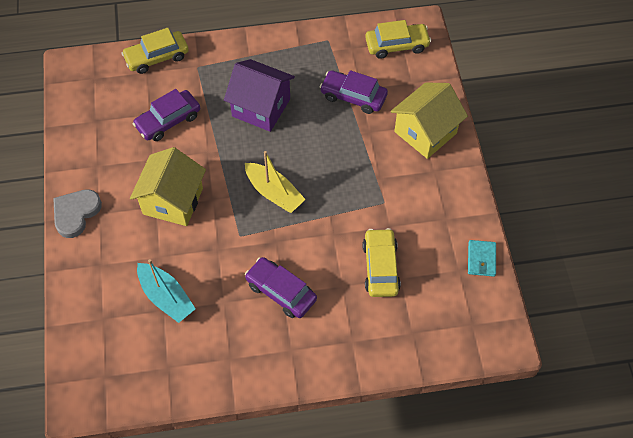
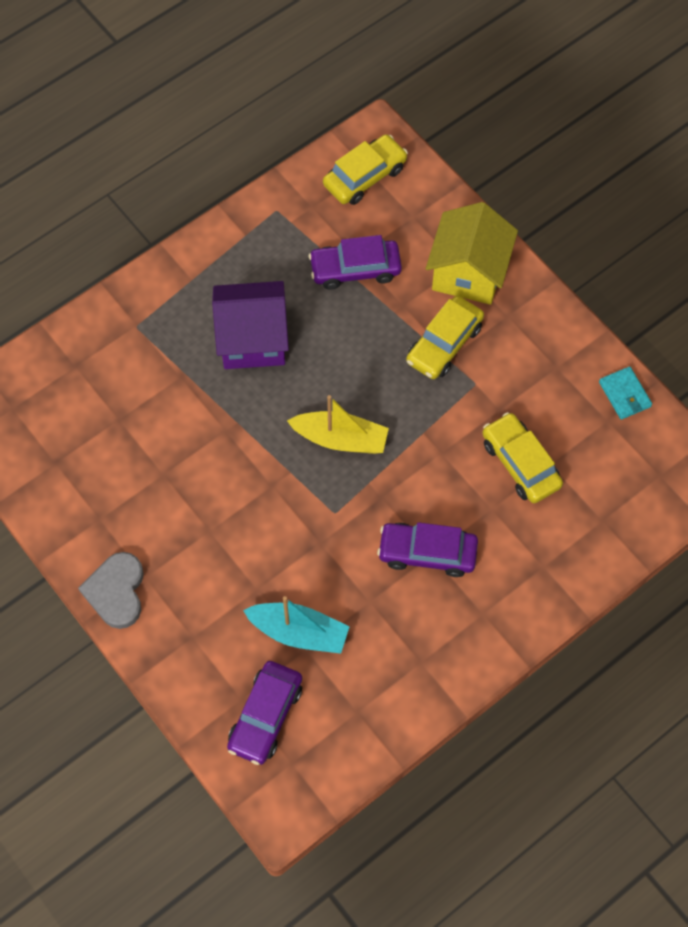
camera: 30 degrees left, 5 degrees up
(157, 57) = (75, 339): yellow car -> yellow car (444, 344)
(168, 121) = (148, 415): purple car -> purple car (265, 716)
(173, 201) = (226, 513): yellow house -> none

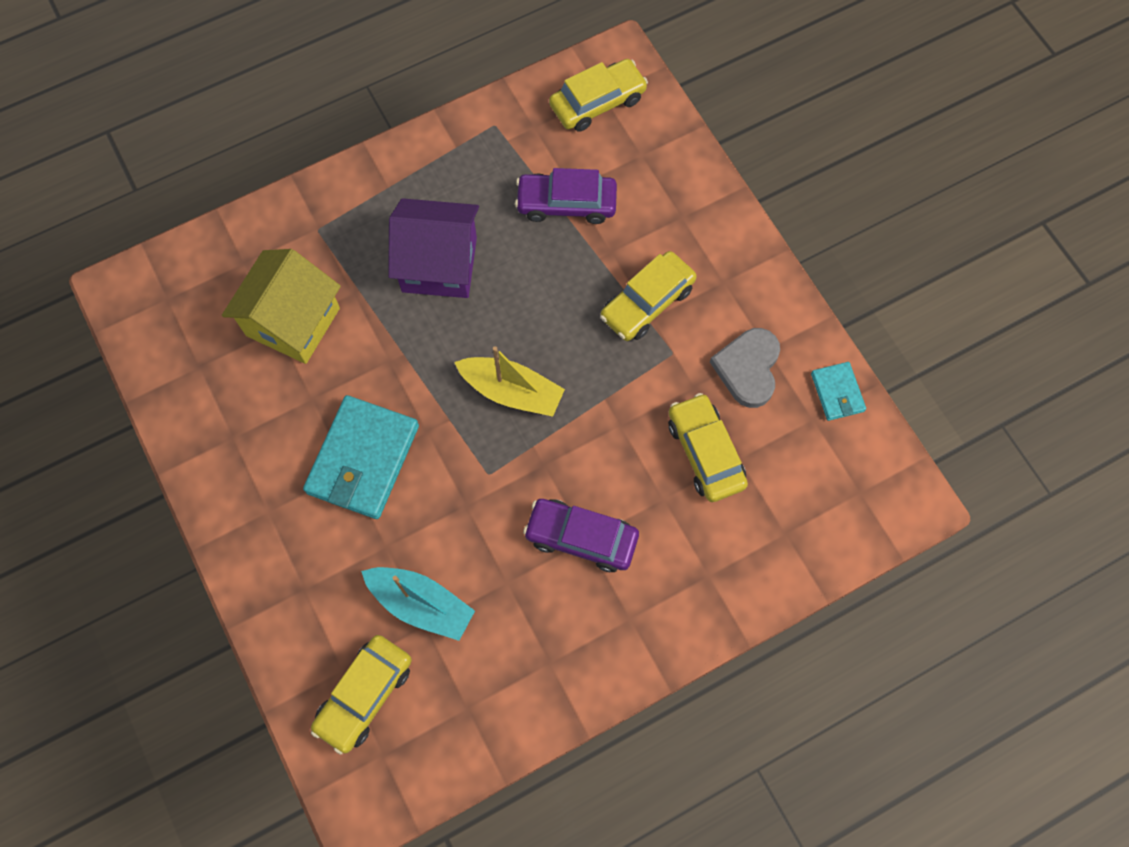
camera: 10 degrees right, 5 degrees up
(116, 591) = (232, 523): grey heart -> grey heart (748, 368)
(221, 518) = (363, 459): none -> turquoise wallet
(265, 716) = (364, 695): purple car -> yellow car
(468, 272) = (689, 226): yellow house -> yellow house (293, 322)

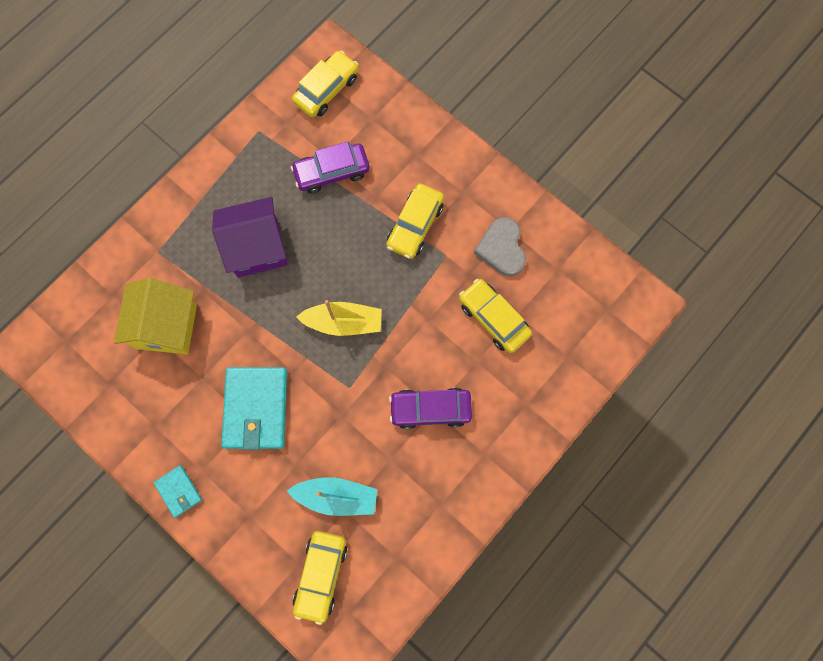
camera: 20 degrees left, 5 degrees up
(837, 392) = (568, 245): turquoise wallet -> turquoise wallet (178, 491)

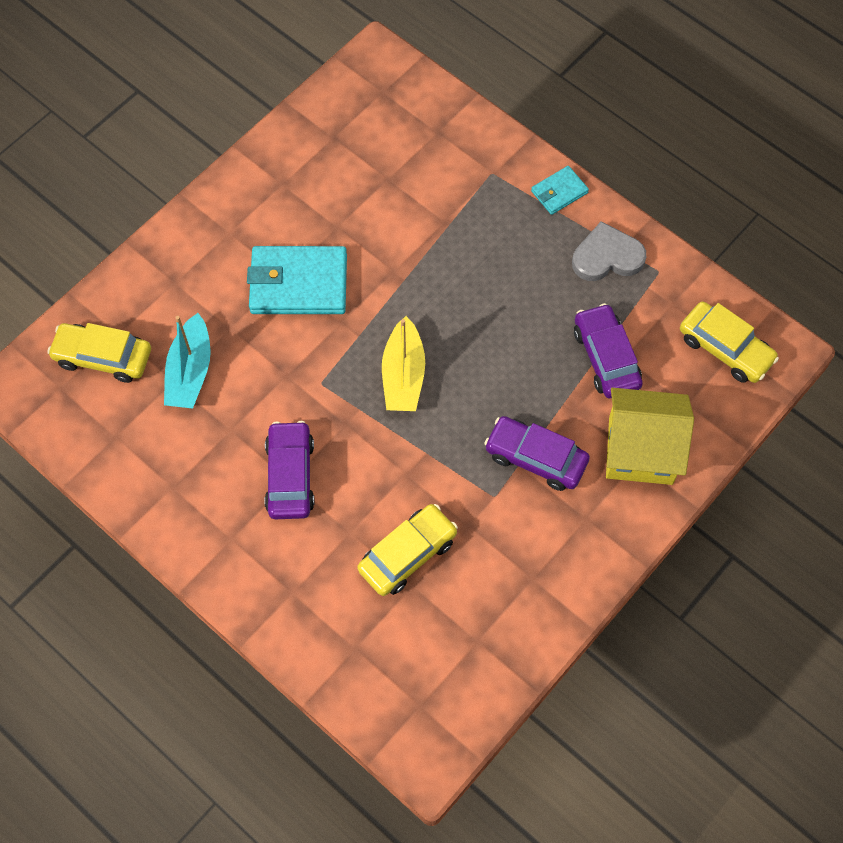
camera: 90 degrees right, 10 degrees down
(166, 326) = (399, 187): yellow house -> yellow house (640, 450)
(178, 491) = (208, 211): turquoise wallet -> turquoise wallet (559, 192)
(257, 247) = (500, 276): purple house -> none
(415, 225) = (536, 458): yellow car -> purple car
(501, 248) = (506, 567): grey heart -> grey heart (607, 257)

